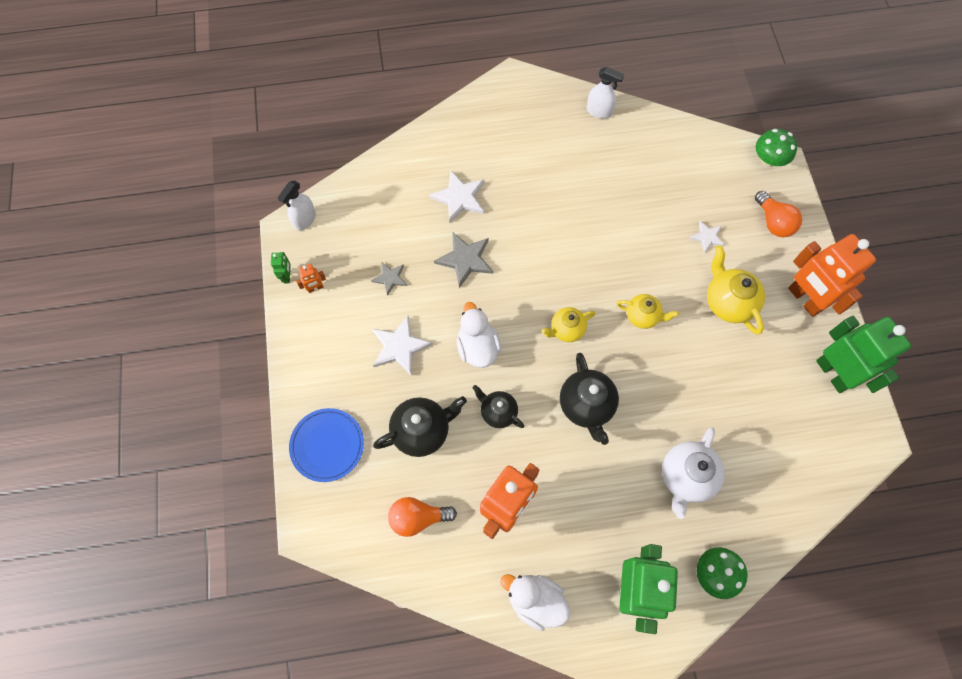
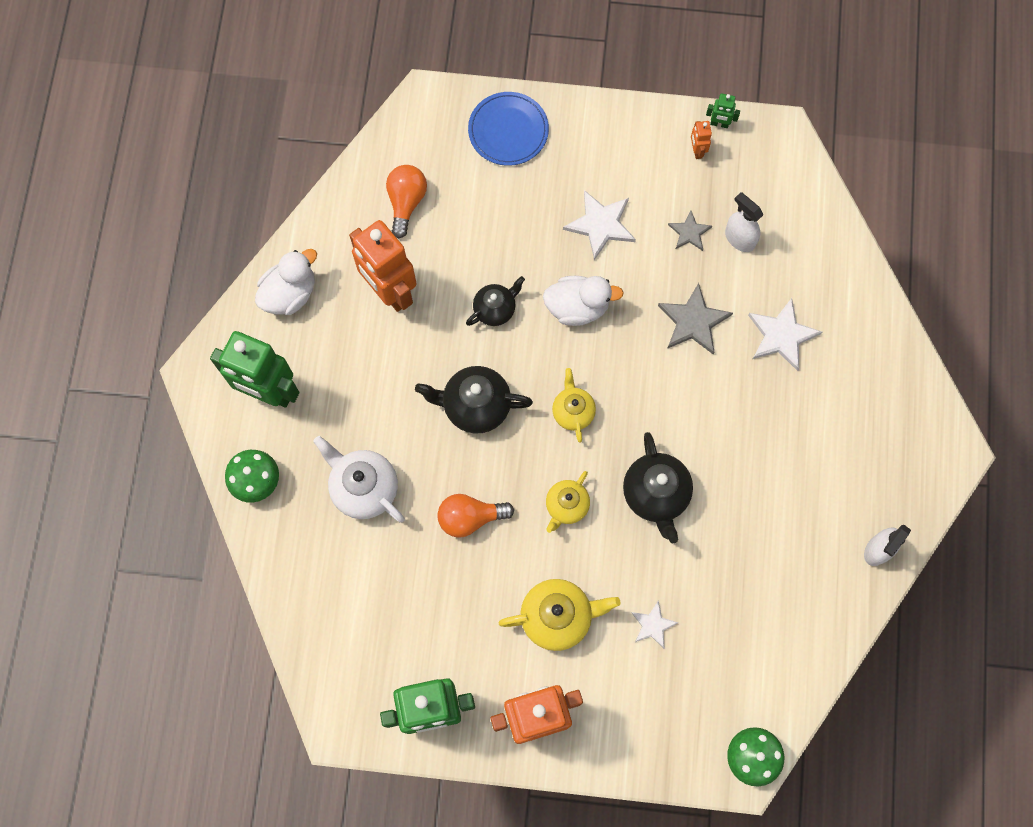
camera: 105 degrees right, 5 degrees up
(304, 220) = (790, 154): white spray bottle -> white spray bottle (739, 238)
(422, 431) = (497, 226): black teapot -> black teapot (655, 494)
(773, 222) = (654, 722): orange light bulb -> orange light bulb (470, 518)

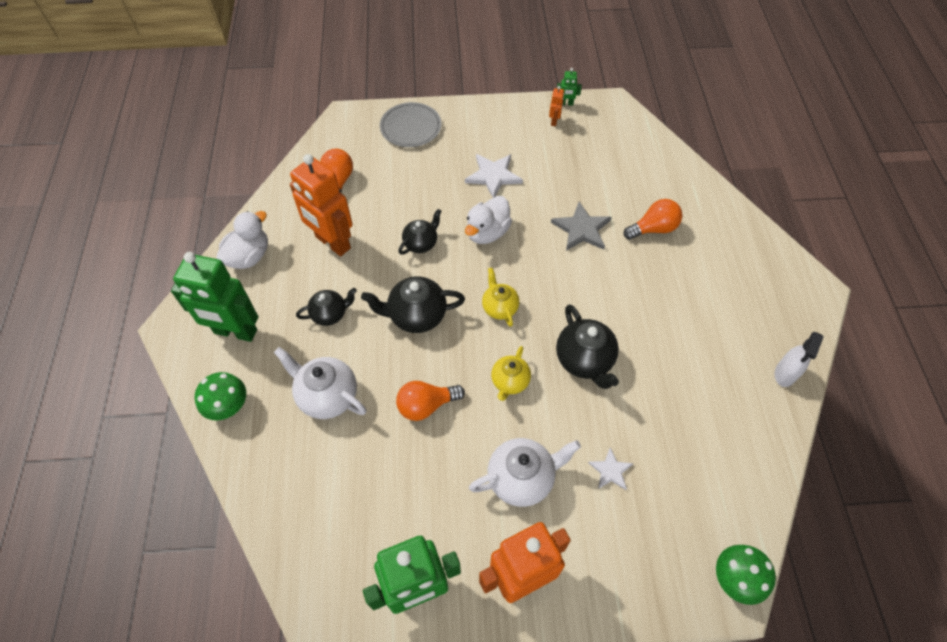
camera: 10 degrees left, 15 degrees down
(377, 387) = (330, 314): none -> black teapot
(508, 131) = (410, 127): blue plate -> grey plate
(557, 617) = (521, 478): yellow teapot -> white teapot
(577, 307) = (487, 232): white duck -> white duck turned 135 degrees clockwise
(689, 232) = (562, 171): grey star -> none
(697, 150) = (554, 121): orange robot -> orange robot turned 150 degrees counterclockwise
(739, 238) = (601, 170): white spray bottle -> none
(781, 335) = (653, 229): white star -> orange light bulb

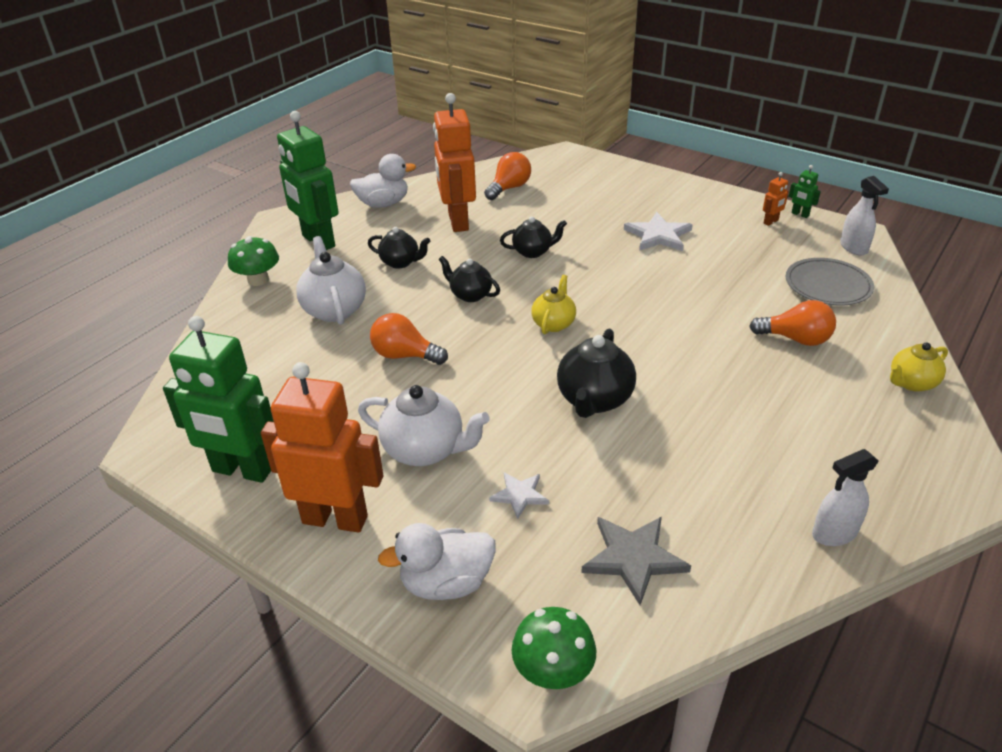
camera: 40 degrees right, 20 degrees down
(410, 127) = (616, 178): grey plate -> grey plate (828, 285)
(416, 316) = (470, 295): black teapot -> black teapot, size x0.64
(487, 232) = (605, 269): white duck -> white duck (446, 583)
(510, 382) = (499, 378): yellow teapot -> yellow teapot (911, 383)
(581, 229) = (709, 306): grey star -> grey star (633, 558)
(622, 121) = (853, 248): none -> white spray bottle

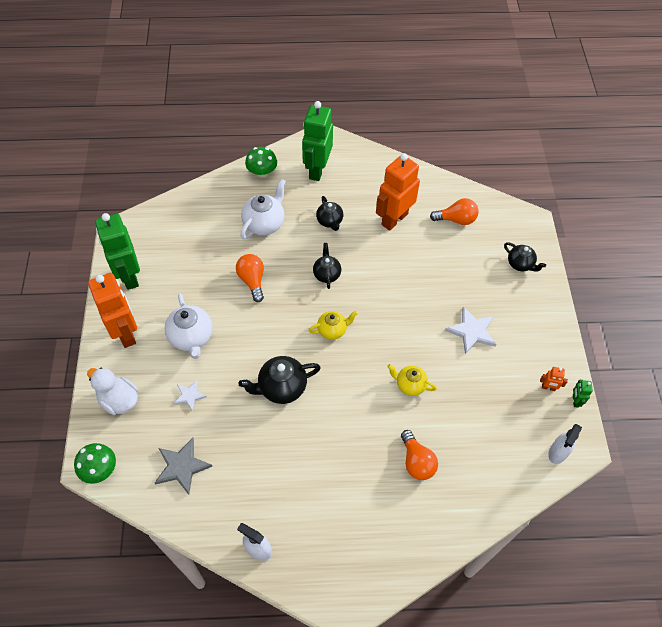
camera: 50 degrees right, 20 degrees up
(383, 204) = (380, 171): white duck -> none
(533, 252) = (395, 277): black teapot -> black teapot (520, 264)
(828, 285) = (494, 455): grey plate -> none
(911, 383) = (420, 543): yellow teapot -> yellow teapot (410, 385)

